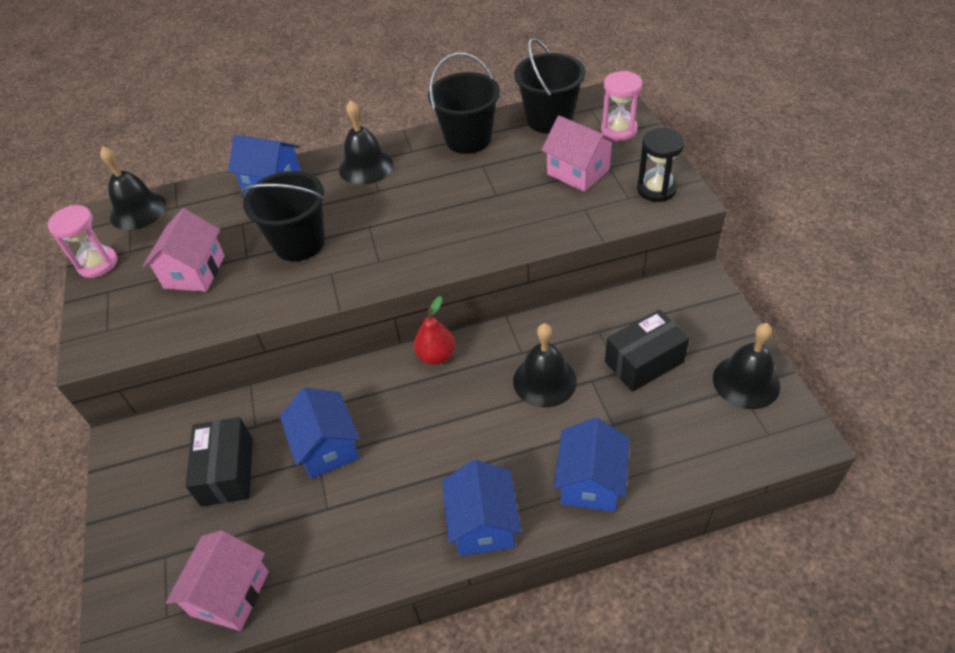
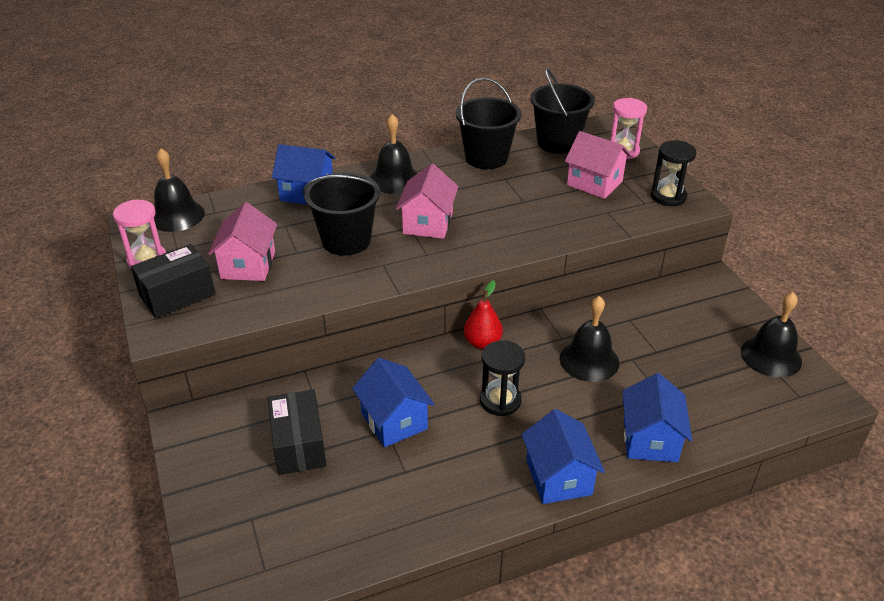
camera: 10 degrees left, 10 degrees down
(230, 593) = (325, 546): pink house -> pink house (428, 223)
(440, 427) = (500, 401): none -> black hourglass
(644, 362) = (676, 343): black box -> black box (177, 295)

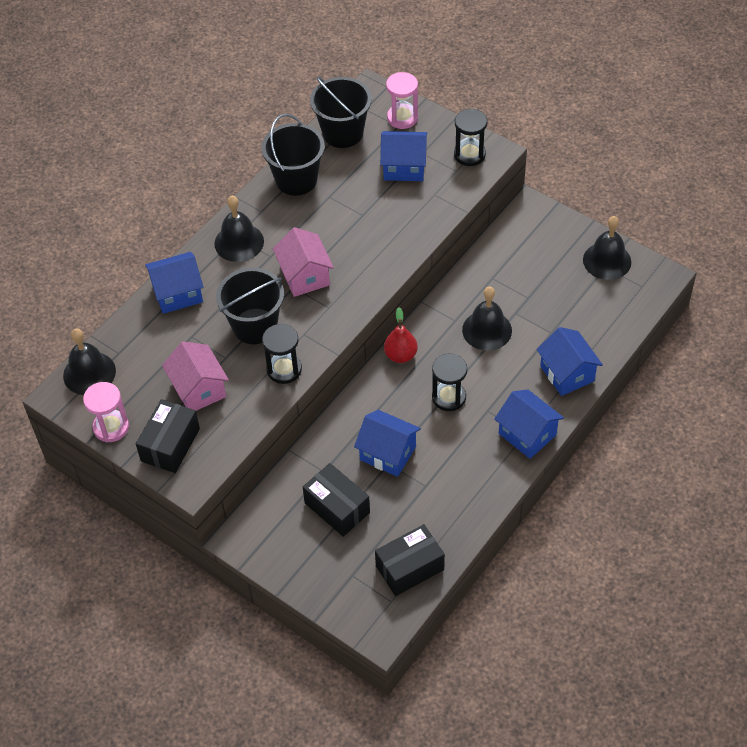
camera: 30 degrees left, 15 degrees up
(315, 546) = (409, 568): none -> black box
(337, 283) = (284, 369): none -> black hourglass
(594, 183) = (404, 167): pink house -> blue house

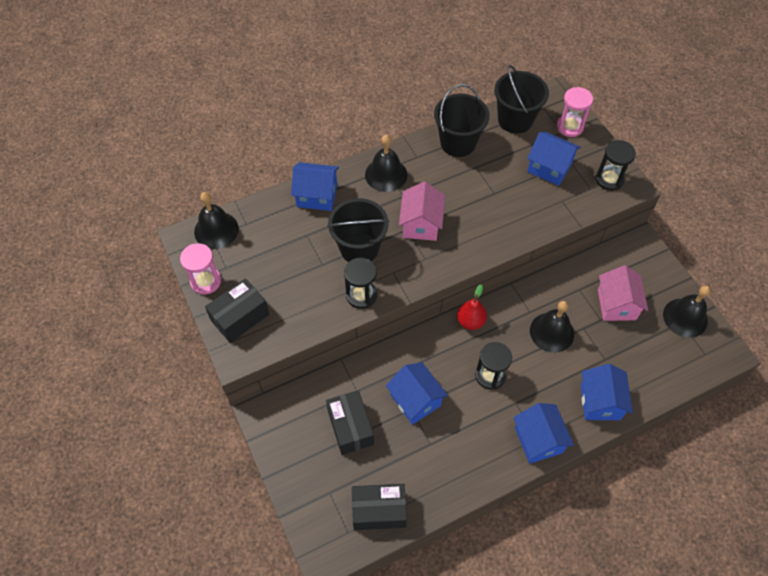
camera: 25 degrees right, 5 degrees up
(199, 389) = (287, 281): pink house -> pink house (616, 304)

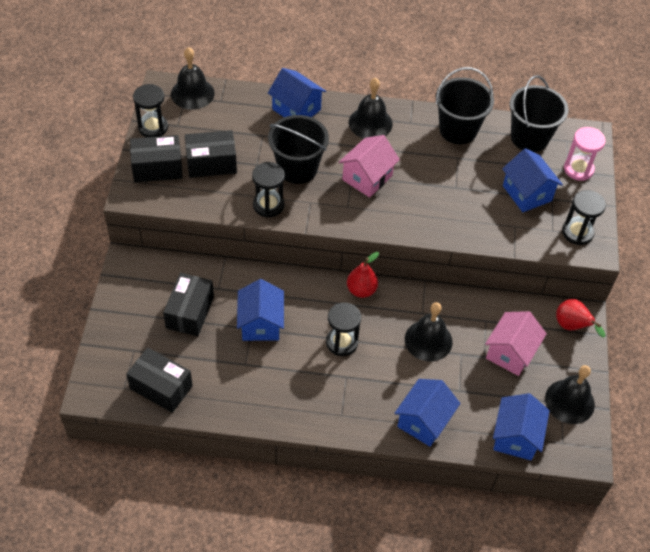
camera: 30 degrees right, 5 degrees down
(206, 281) = (153, 127): pink hourglass -> black hourglass
(283, 285) = (211, 163): none -> black box
(538, 440) = (341, 417): blue house -> blue house (515, 437)
(641, 256) = (572, 326): none -> red pear

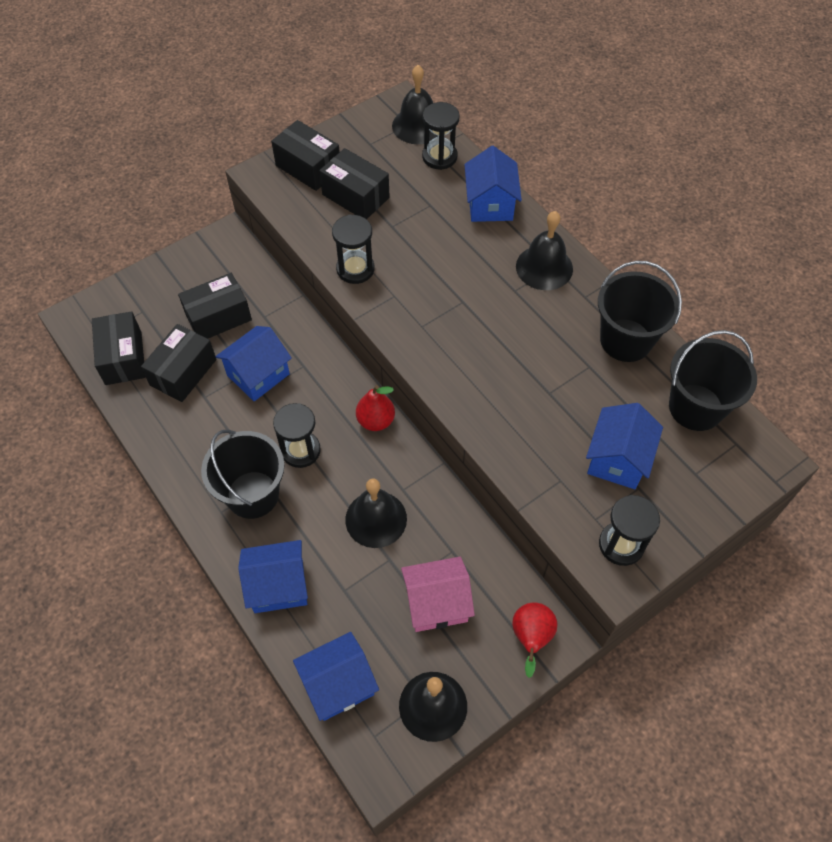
camera: 50 degrees right, 5 degrees up
(153, 127) = (348, 131): black hourglass -> black hourglass (439, 157)
(212, 362) = (183, 372): none -> black box
(297, 168) = (422, 257): black bucket -> black bucket (253, 494)
(367, 177) = (474, 315): pink house -> none
(578, 169) = (710, 483): pink hourglass -> none

